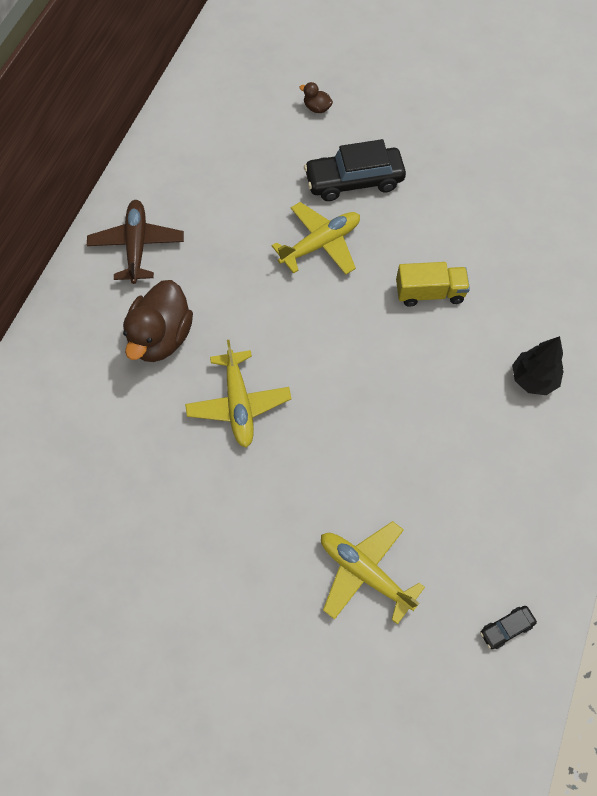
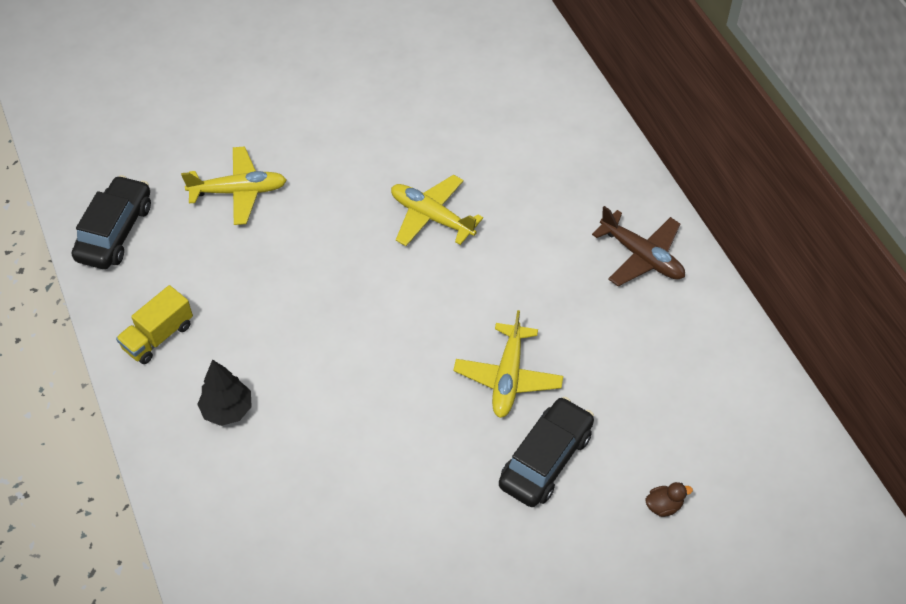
camera: 135 degrees right, 10 degrees down
(161, 337) = (538, 213): brown duck -> none
(429, 293) = (376, 412): yellow truck -> yellow truck (158, 336)
(506, 628) = (115, 231): black car -> black car, size x2.19

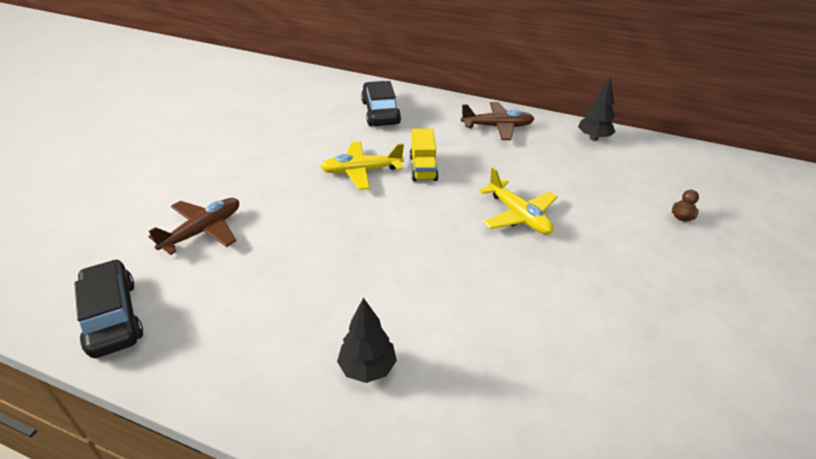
camera: 45 degrees left, 15 degrees down
(158, 336) = (241, 361): yellow truck -> yellow truck (423, 168)
(239, 191) = (203, 231): yellow plane -> brown plane
(546, 459) = (599, 239): black car -> black car (380, 112)
(728, 350) = (593, 138): none -> black tree

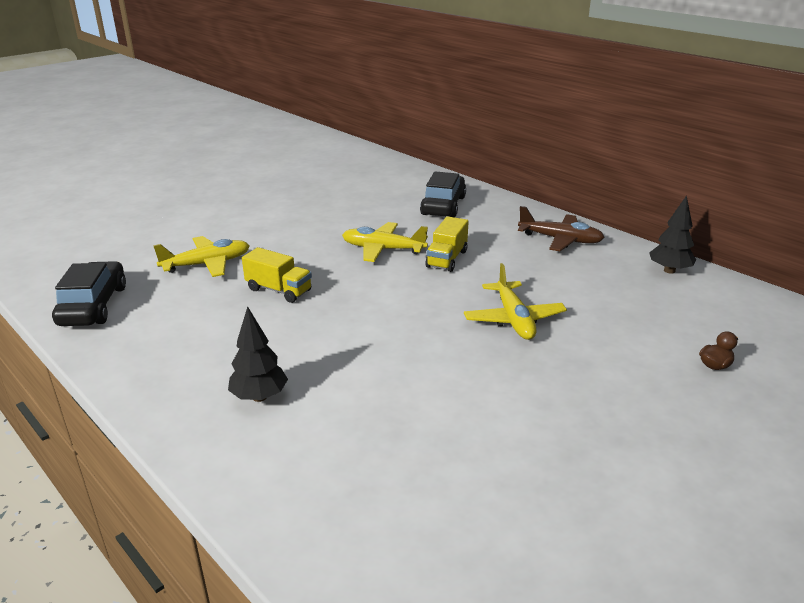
camera: 25 degrees right, 10 degrees down
(203, 231) = (207, 264): brown plane -> yellow plane
(298, 242) = (279, 290): none -> yellow truck

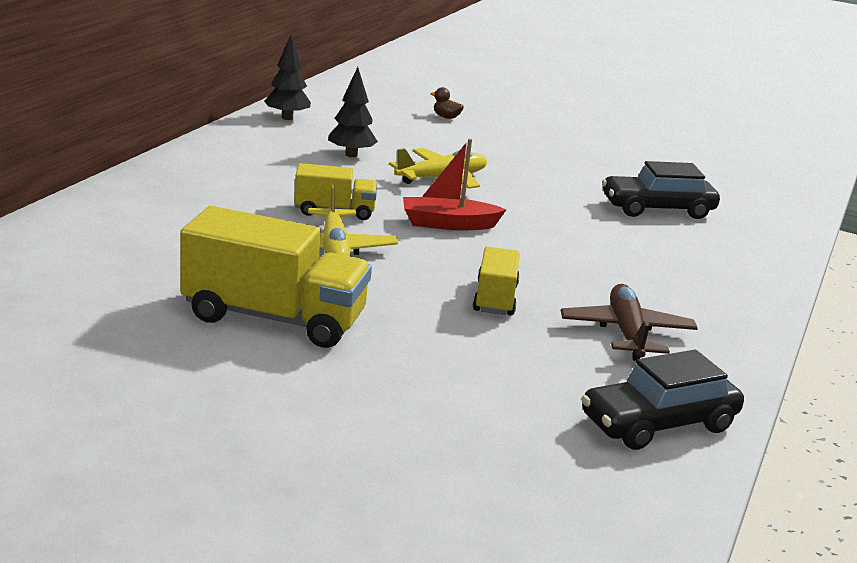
camera: 115 degrees left, 5 degrees down
(207, 264) = (474, 366): yellow plane -> none
(259, 397) = (681, 273): black tree -> black tree (351, 155)
(303, 221) = (274, 318): none -> yellow truck
(410, 300) = (448, 224): none -> red boat
(443, 206) = (159, 221): black car -> black car (657, 209)
(560, 240) = (240, 157): brown plane -> brown plane (626, 333)

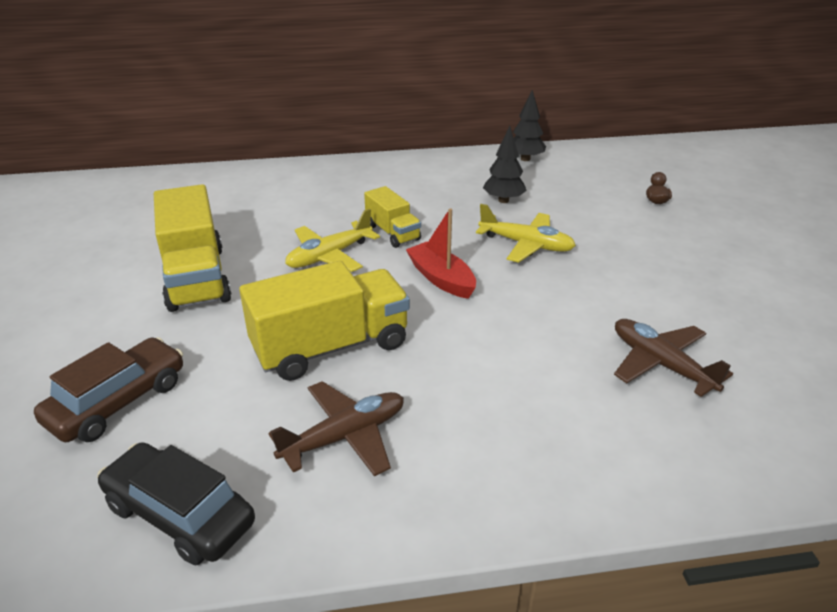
camera: 60 degrees right, 10 degrees up
(464, 414) = (118, 402): none -> brown car
(495, 298) = (331, 347): yellow truck -> yellow truck, size x1.80
(657, 209) = (661, 364): black car -> brown plane

